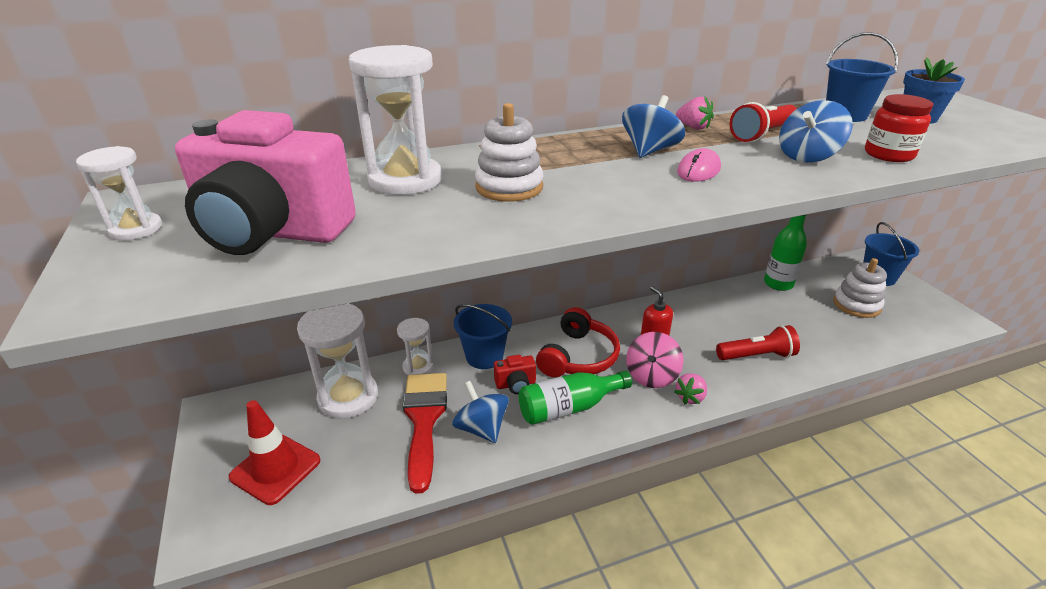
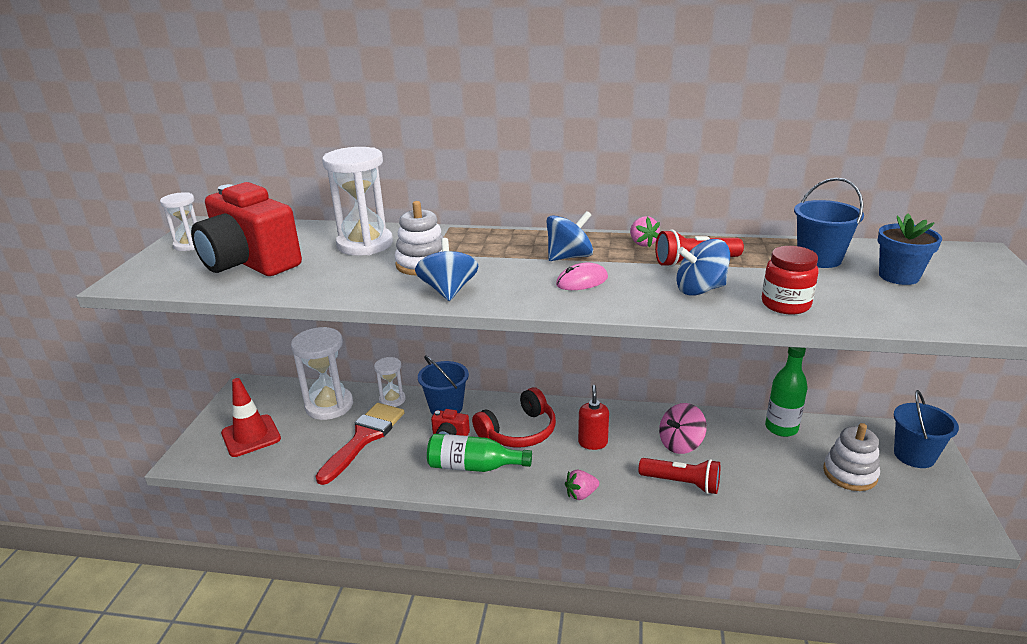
camera: 30 degrees right, 5 degrees down
(272, 232) = (250, 263): pink camera -> red camera
(481, 428) = (397, 458): blue spinning top -> blue spinning top (448, 291)
(651, 376) = (565, 466): pink spinning top -> pink spinning top (680, 444)

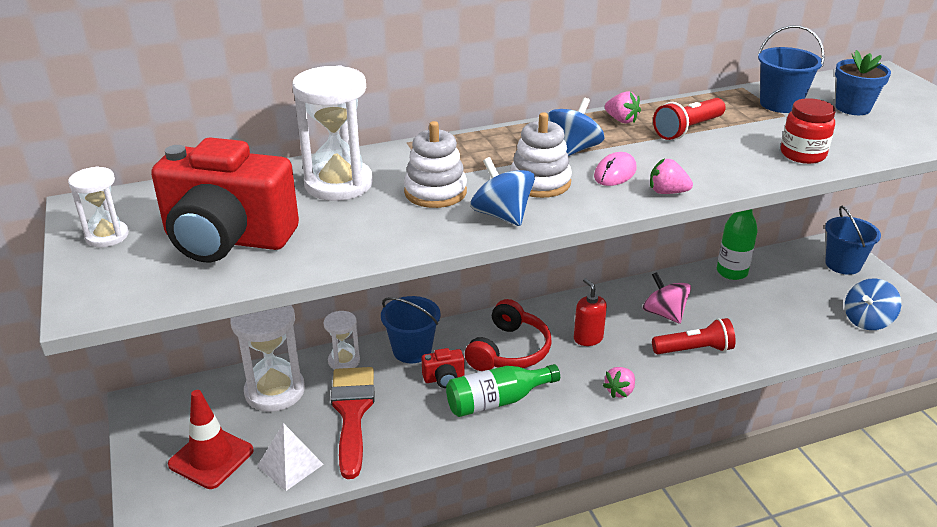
camera: 30 degrees left, 5 degrees up
(292, 459) = (290, 465): none -> white pyramid
(608, 305) = (667, 192): none -> pink strawberry
(680, 444) = (664, 314): pink spinning top -> pink spinning top turned 120 degrees clockwise
(700, 289) = (723, 157): blue spinning top -> blue spinning top (867, 320)
(850, 474) = (811, 296): white stacking toy -> white stacking toy (540, 182)

